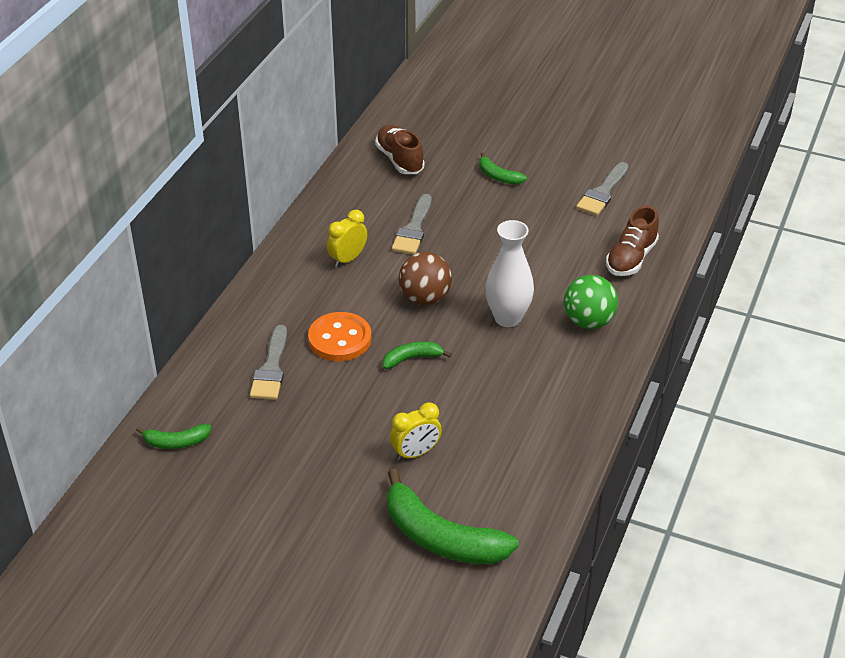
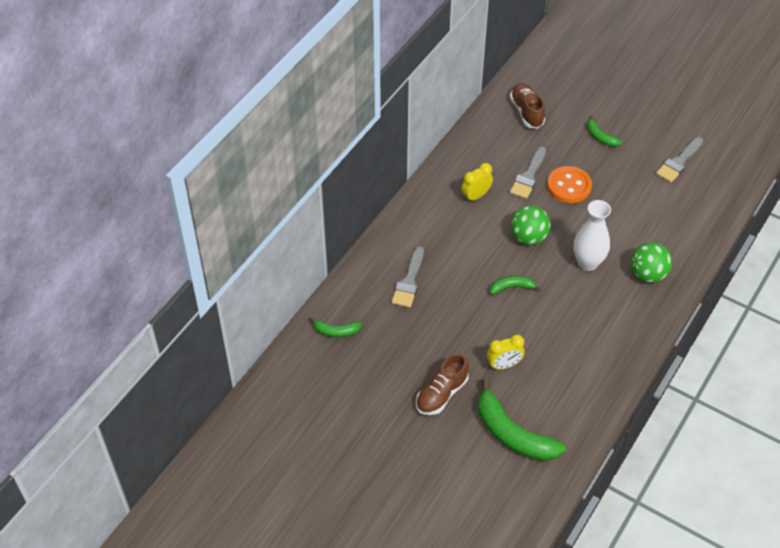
camera: 10 degrees right, 10 degrees up
(340, 339) = (461, 263): orange button -> orange button (569, 186)
(425, 298) = (528, 237): brown ball -> green ball
(631, 258) = (690, 224): brown shoe -> brown shoe (441, 394)

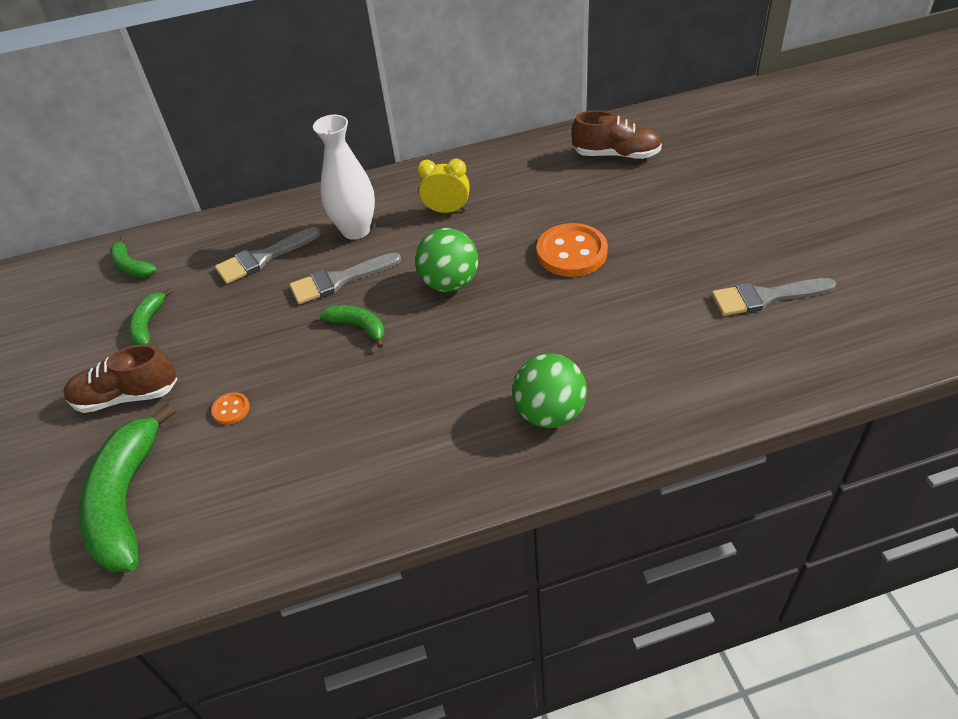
camera: 45 degrees right, 5 degrees down
(504, 365) = (231, 409): yellow clock -> orange button
(526, 112) = (616, 155): brown shoe -> brown shoe turned 75 degrees clockwise
(528, 176) = (534, 219): grey brush -> grey brush (339, 280)
(587, 263) = (485, 352): white vase -> white vase (356, 230)
(600, 137) = (681, 218): green banana -> green banana (148, 324)

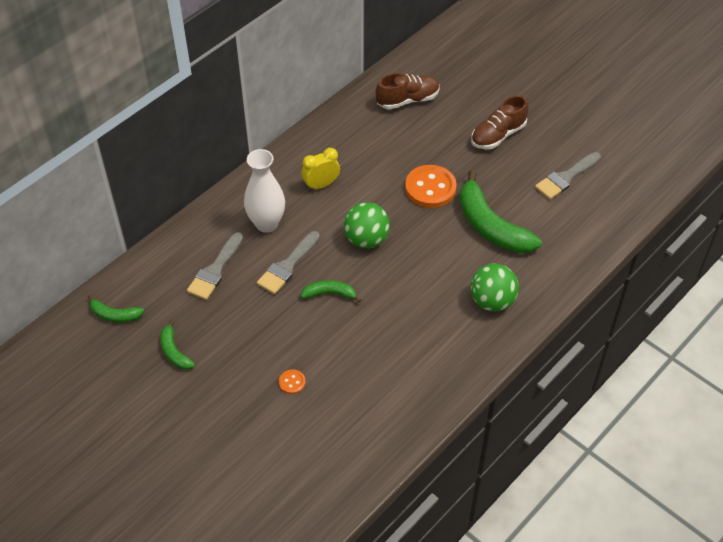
camera: 35 degrees left, 5 degrees up
(126, 501) = (276, 465): green banana -> green banana (490, 226)
(127, 396) = (209, 405): brown shoe -> brown shoe (498, 135)

